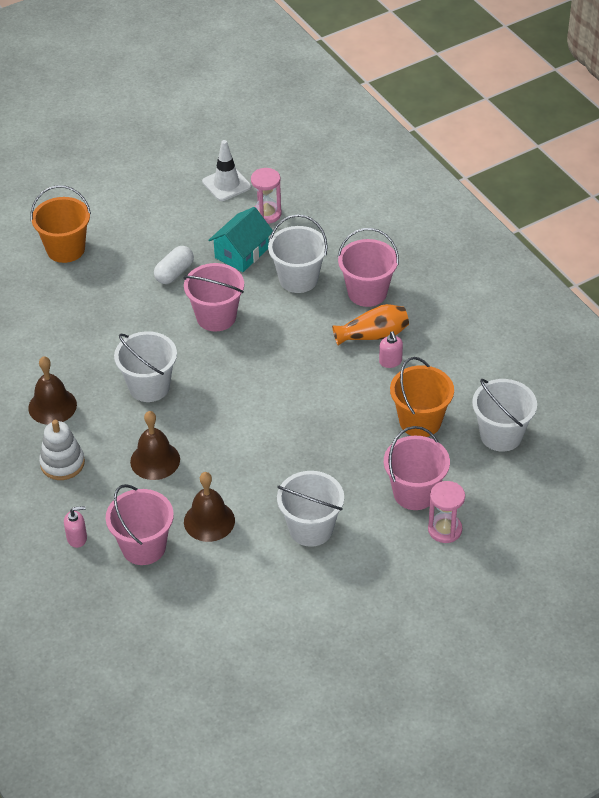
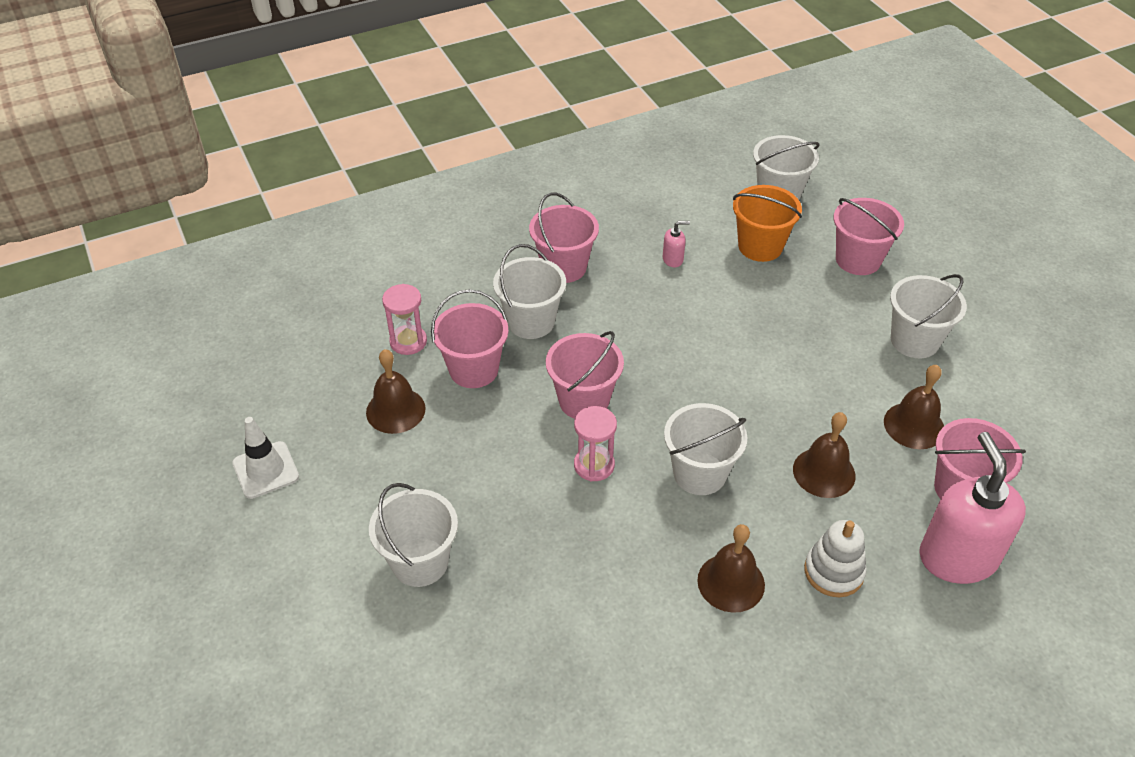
camera: 85 degrees left, 0 degrees up
(65, 249) = (420, 562): orange bucket -> white bucket
(77, 538) = (957, 557): pink soap dispenser -> pink soap dispenser, size x2.47
(174, 273) = (496, 438): white capsule -> none
(196, 218) = (395, 410): none -> brown bell
(226, 184) = (339, 376): white traffic cone -> white traffic cone (266, 470)
(241, 253) = (474, 369): turquoise house -> pink bucket
(373, 335) = (632, 268): orange vase -> none
(445, 529) = (903, 244): pink hourglass -> pink hourglass (594, 465)

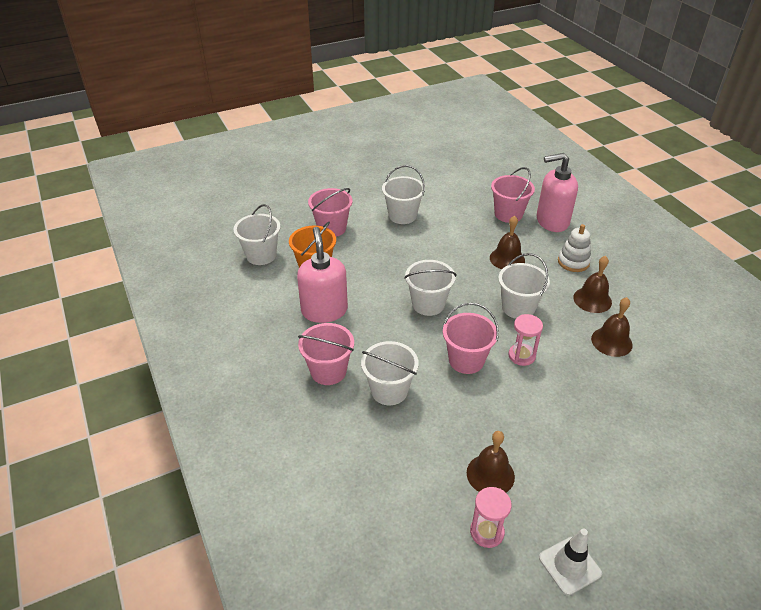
camera: 90 degrees left, 5 degrees down
(408, 341) = (414, 472): pink hourglass -> pink hourglass (487, 532)
(420, 562) = (625, 447): white bucket -> white bucket (428, 304)
(474, 369) = (442, 425): pink bucket -> none
(673, 259) = (324, 310): pink soap dispenser -> pink soap dispenser, size x2.47
(914, 425) = (467, 224): brown bell -> brown bell (611, 341)

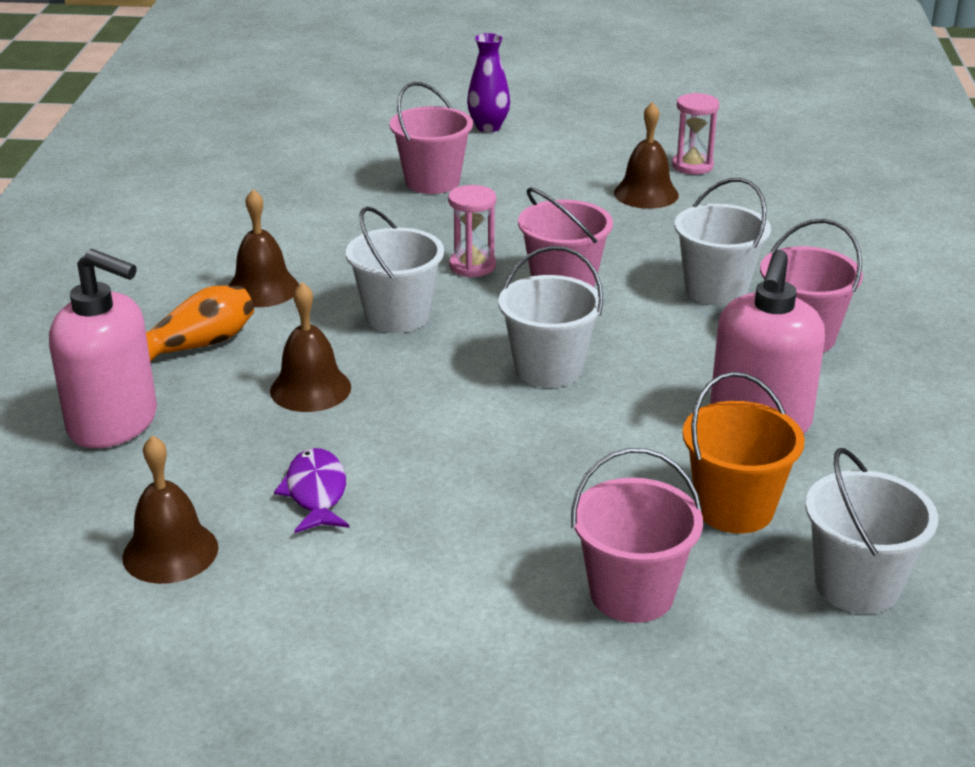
camera: 150 degrees left, 10 degrees down
(402, 215) = (421, 561): white bucket -> none
(457, 223) = (316, 493): none -> purple fish
(508, 214) = (176, 471): pink bucket -> pink bucket (432, 182)
(569, 565) = (627, 132): white traffic cone -> none
(573, 262) = (200, 344): white stacking toy -> orange vase
(611, 341) = (319, 241): brown bell -> brown bell (170, 552)
(667, 517) = (488, 127): none -> purple vase

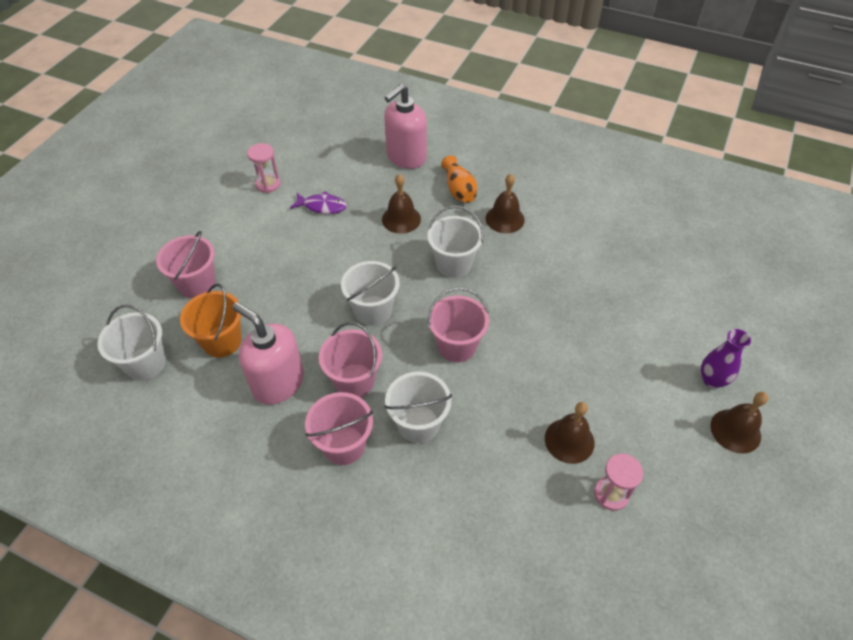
camera: 110 degrees right, 20 degrees up
(170, 552) = (311, 162): brown bell -> brown bell (735, 430)
(432, 182) = (620, 321): pink bucket -> pink bucket (354, 381)
(472, 266) = (497, 310): pink hourglass -> pink hourglass (268, 184)

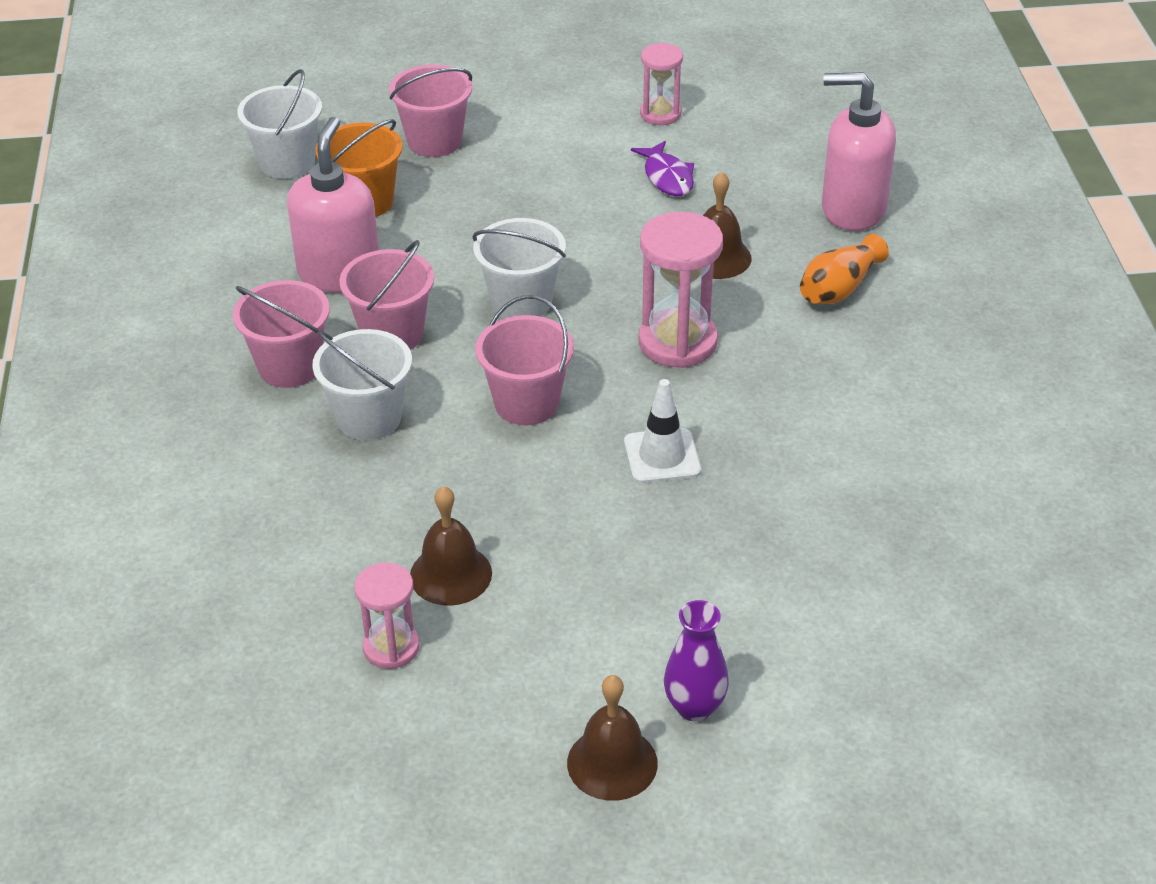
camera: 60 degrees right, 10 degrees down
(453, 264) = (677, 342): white bucket -> pink hourglass
(505, 219) = (825, 359): brown bell -> none
(533, 310) = (662, 456): none -> white traffic cone

